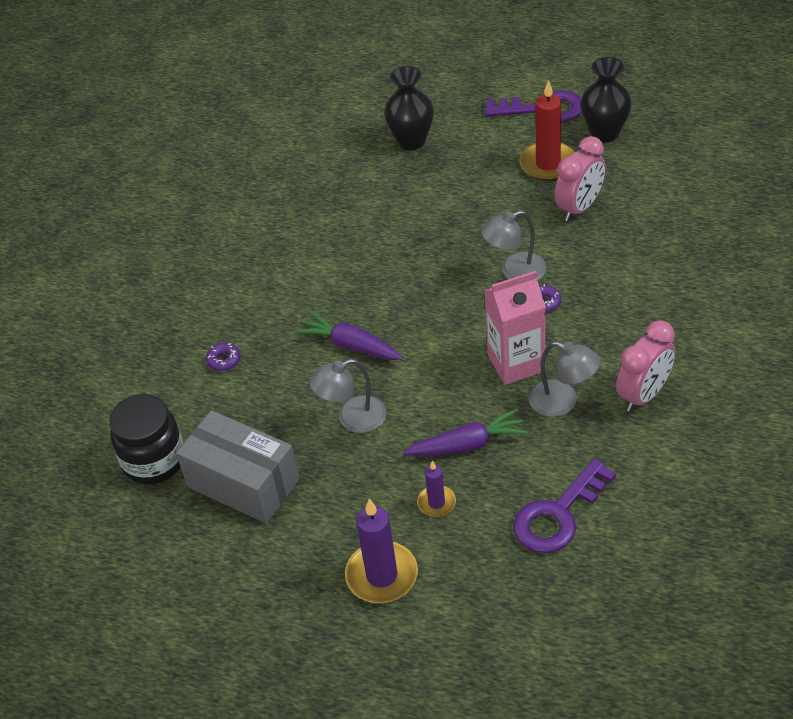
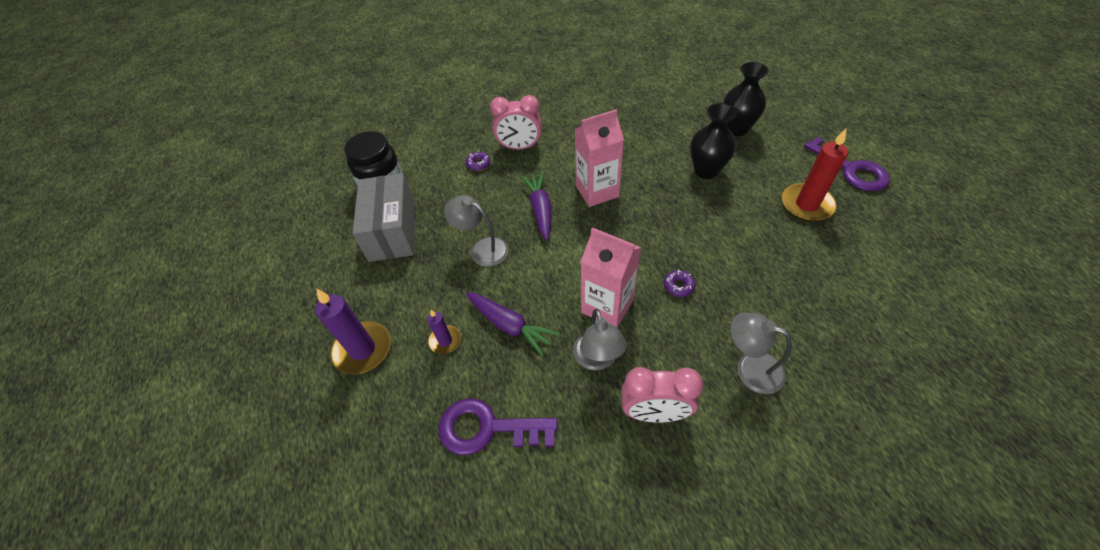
camera: 50 degrees right, 5 degrees up
(375, 289) = (597, 191): none -> pink carton
(514, 271) = (688, 251): grey lamp -> grey lamp (750, 368)
(579, 208) = (789, 248): pink clock -> pink clock (520, 147)
(604, 133) = (878, 216): black vase -> black vase (706, 171)

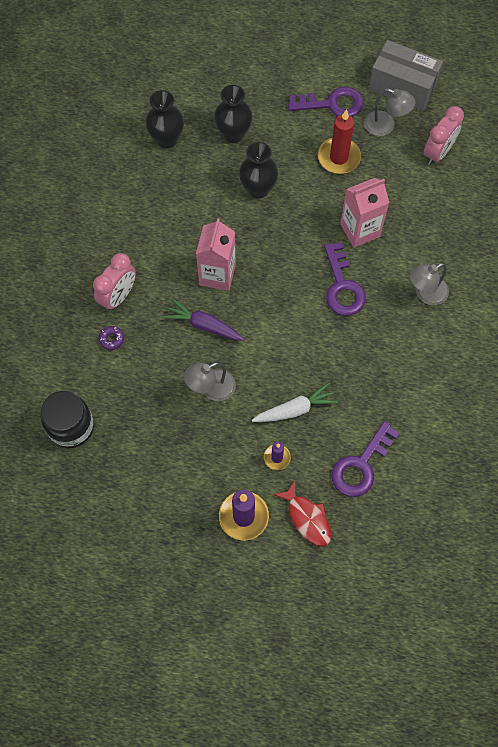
camera: 60 degrees left, 15 degrees up
(391, 410) = (307, 518): none -> red fish
(392, 231) = (138, 445): grey box -> grey box (402, 87)
(509, 325) = (295, 409): purple carrot -> white carrot
(597, 359) = (360, 372): grey lamp -> grey lamp (385, 126)
(607, 306) = (325, 339): pink carton -> pink carton (360, 230)
(654, 413) = (416, 366): pink clock -> pink clock (438, 153)
(678, 286) = (342, 286): purple donut -> purple key
(683, 99) = (167, 139): none -> black vase

